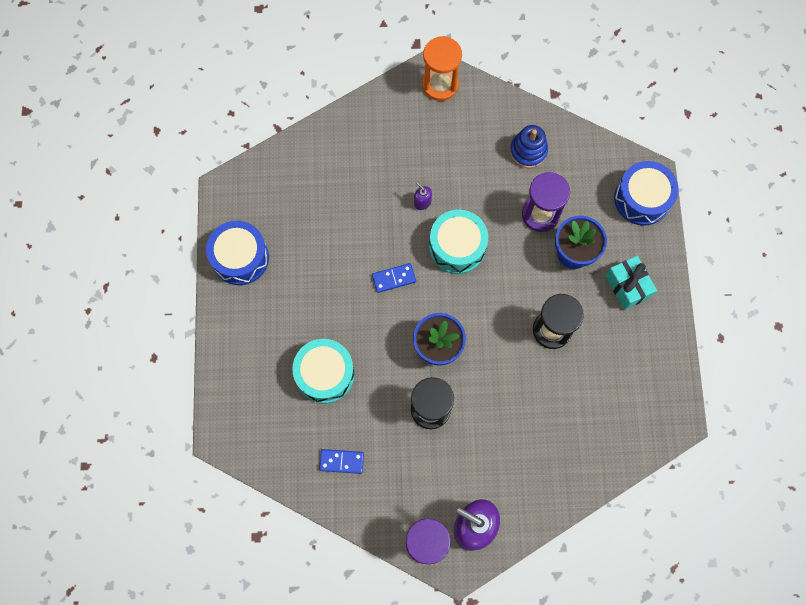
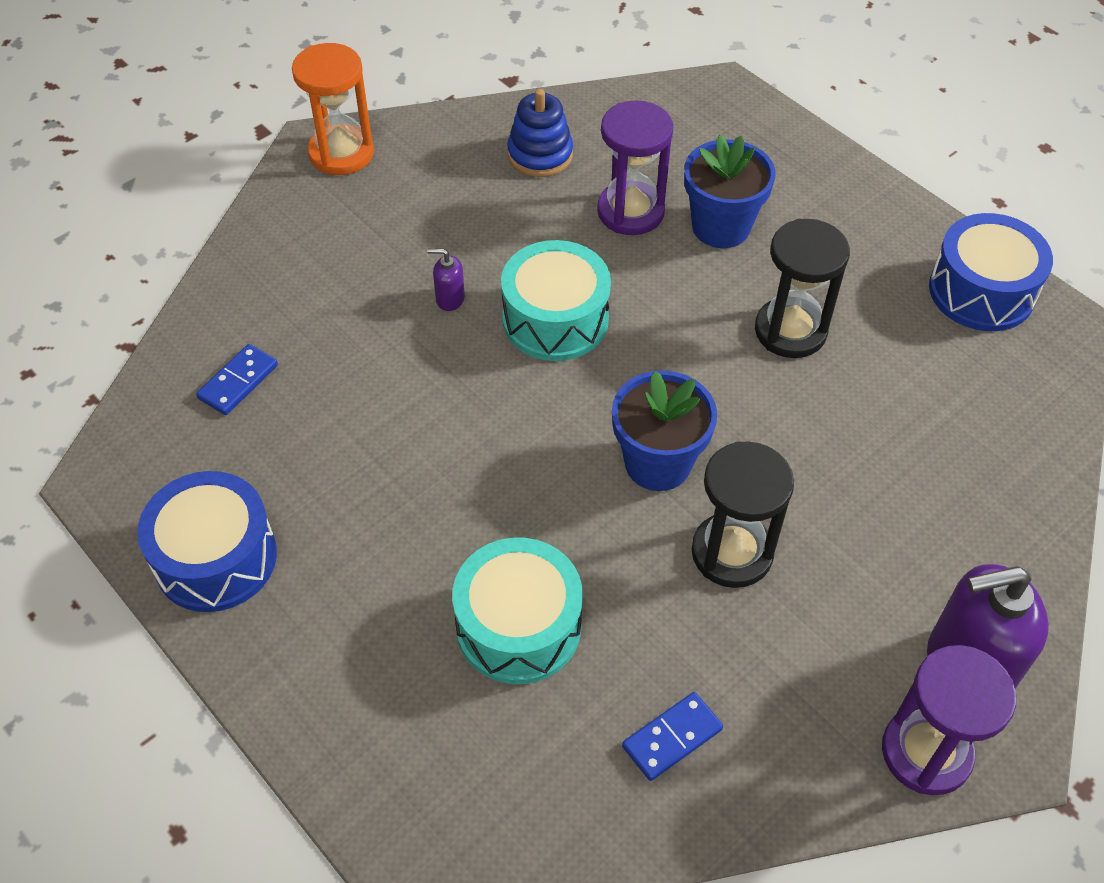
camera: 40 degrees left, 20 degrees down
(394, 278) = (500, 418): blue domino -> blue domino (238, 382)
(627, 286) = (829, 219): turquoise gift -> none
(642, 199) = (740, 119): blue drum -> blue drum (981, 291)

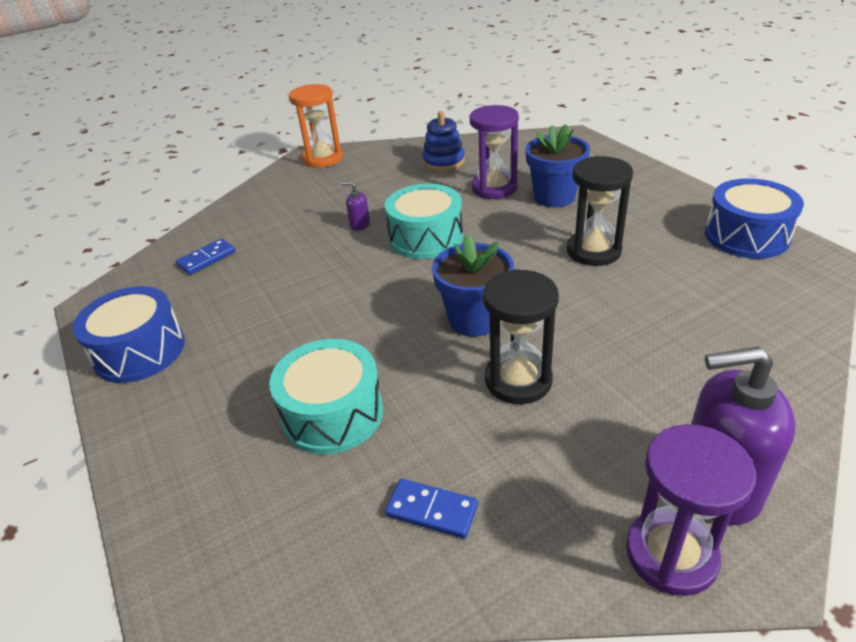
camera: 15 degrees right, 15 degrees down
(672, 738) = (431, 511): blue domino -> blue domino turned 45 degrees clockwise

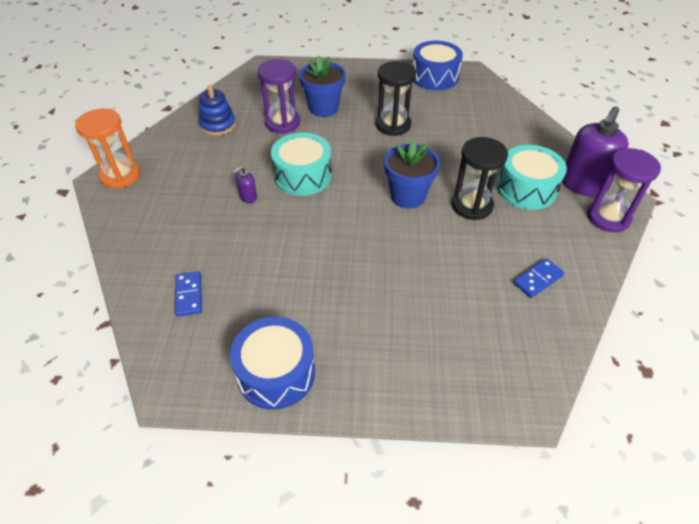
camera: 60 degrees left, 10 degrees up
(333, 413) = (437, 289): turquoise drum -> turquoise drum (526, 189)

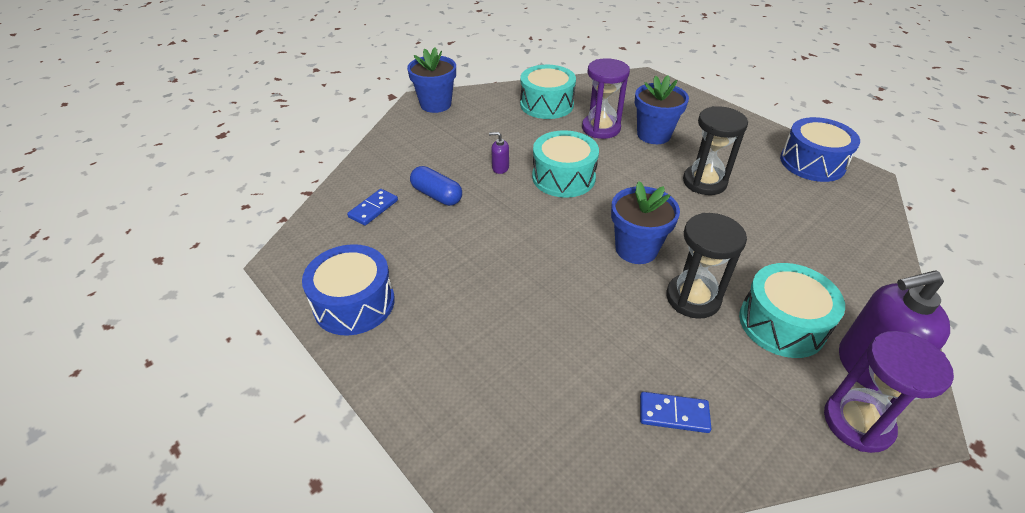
camera: 45 degrees right, 5 degrees down
(120, 175) = (435, 104): orange hourglass -> blue flower pot
(218, 125) = (546, 104): blue stacking toy -> turquoise drum
(227, 249) = (437, 195): none -> blue capsule

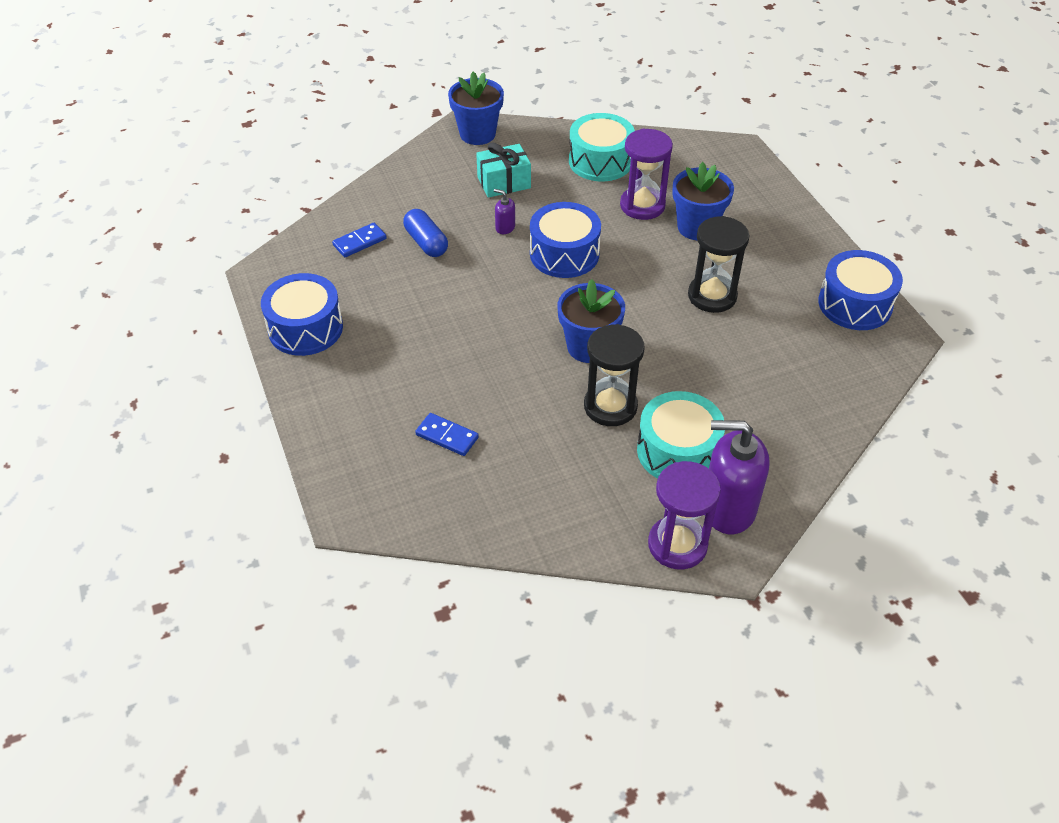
camera: 20 degrees right, 5 degrees up
(478, 134) = (504, 183): none -> turquoise gift
(563, 177) = (564, 254): turquoise drum -> blue drum
(673, 414) = (523, 491): blue domino -> blue domino (447, 436)

